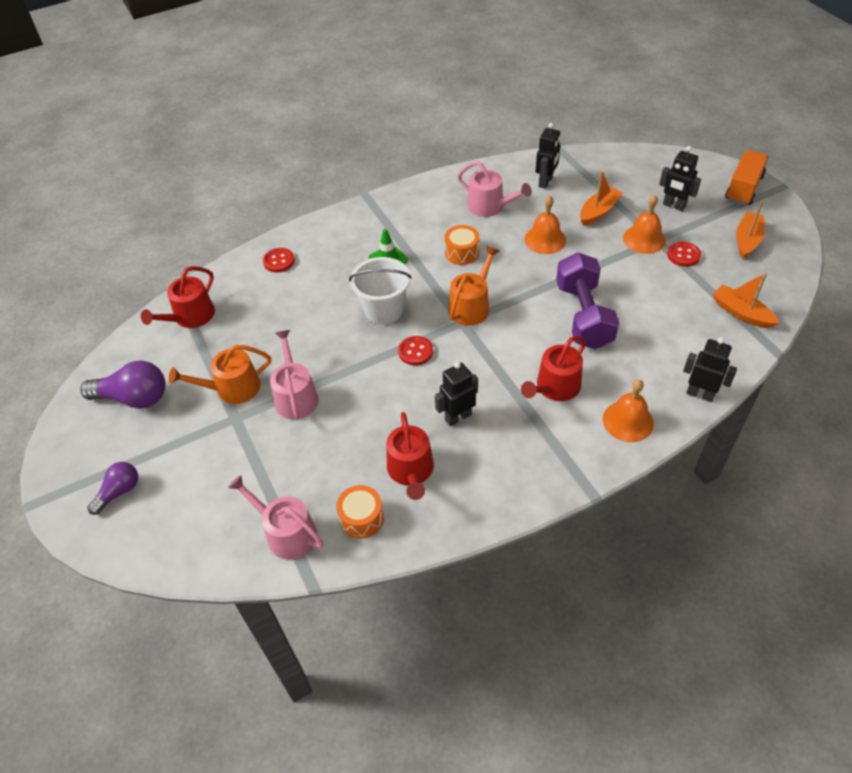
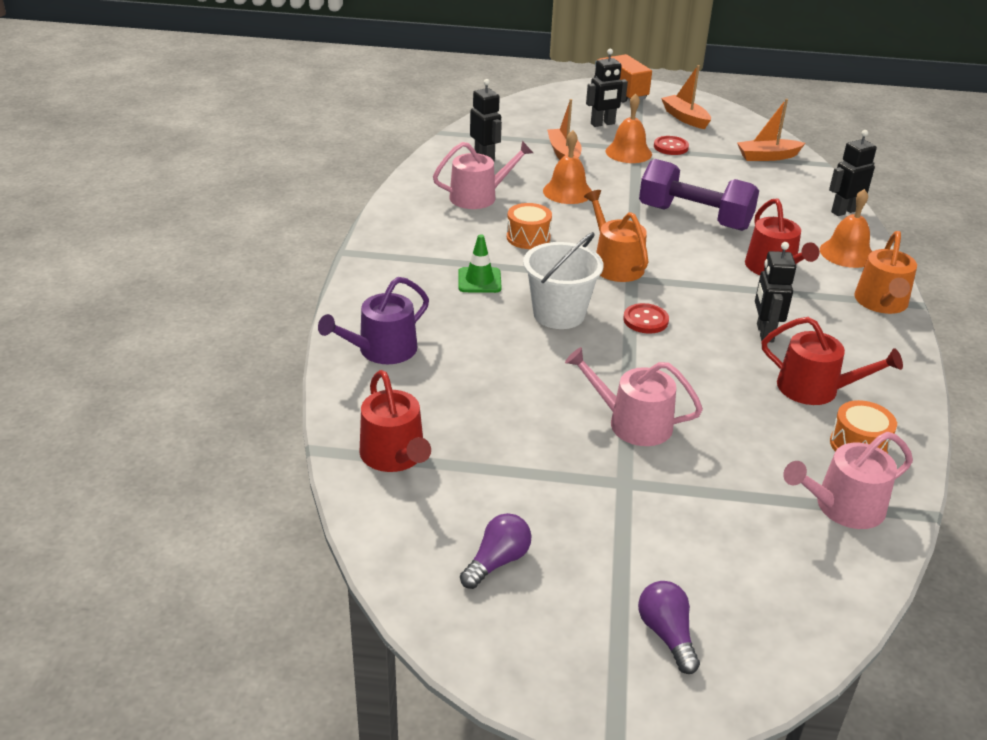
camera: 60 degrees left, 15 degrees down
(134, 398) = (497, 561): purple light bulb -> purple light bulb, size x0.61
(232, 388) = (570, 467): orange watering can -> orange watering can (881, 303)
(279, 261) = (381, 350): red button -> purple watering can

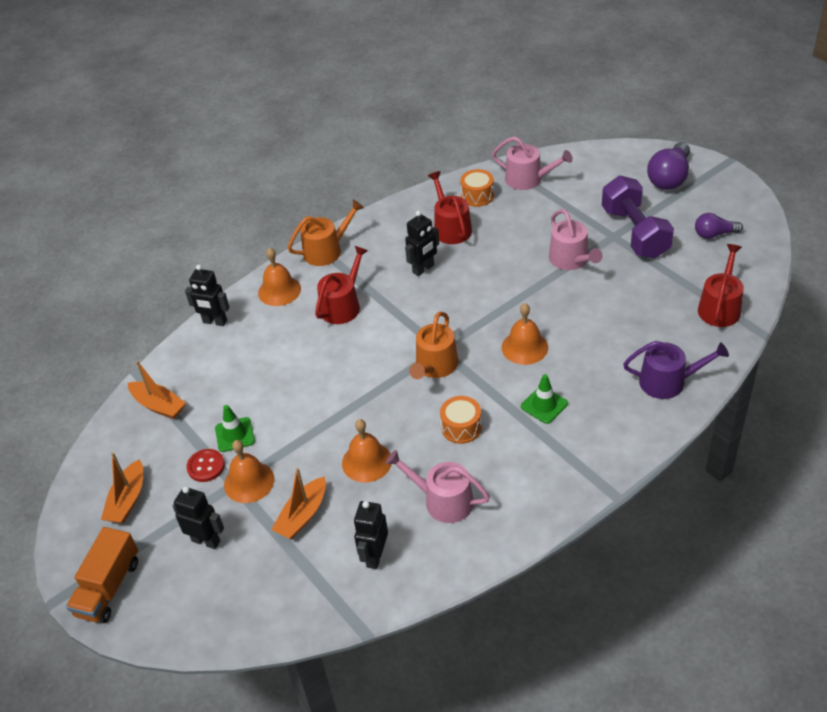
camera: 130 degrees left, 10 degrees up
(559, 314) = (524, 347): white bucket -> orange bell
(645, 320) = (477, 313): red button -> none
(667, 635) = (669, 178): purple light bulb -> purple light bulb, size x1.65
(685, 166) = (235, 435): none -> green traffic cone
(694, 217) = (319, 376): purple dumbbell -> purple dumbbell (635, 233)

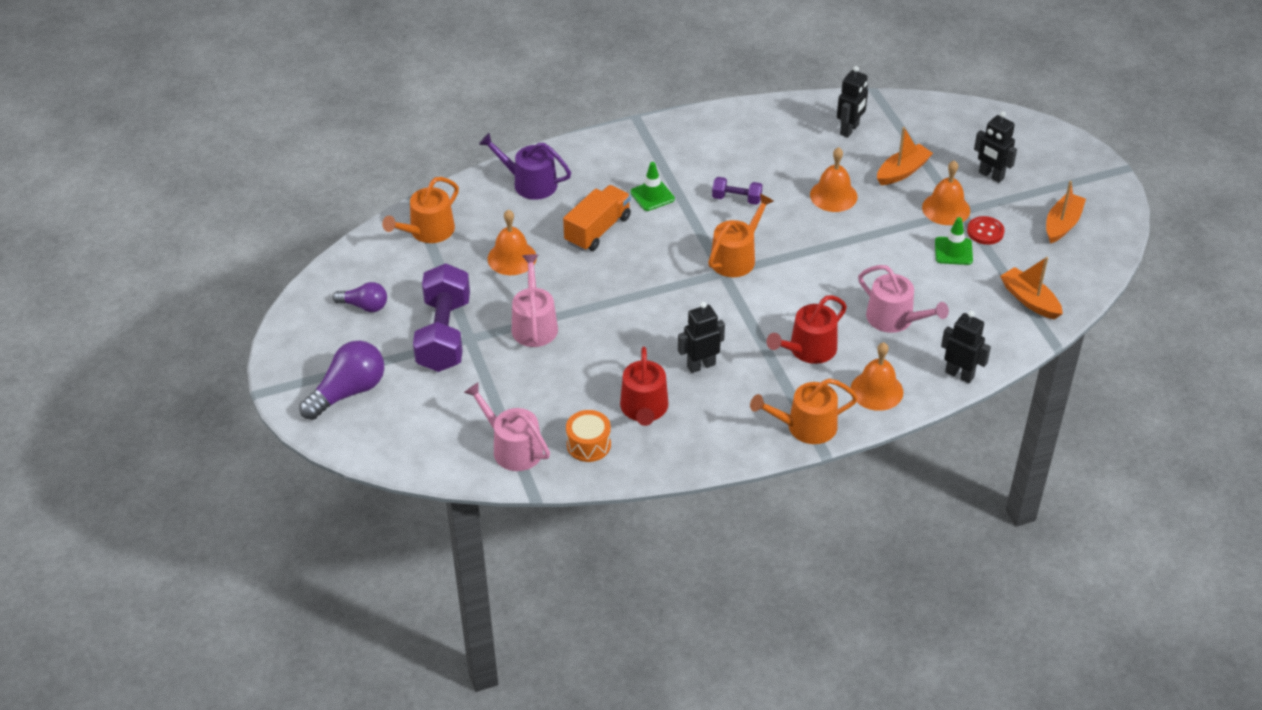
camera: 165 degrees left, 0 degrees up
(108, 588) = (1078, 165): orange truck -> orange truck (598, 230)
(442, 500) = (778, 151): pink watering can -> pink watering can (895, 319)
(461, 427) = (736, 199): orange drum -> purple dumbbell
(524, 347) = (639, 250): orange bell -> orange bell (512, 258)
(720, 307) = (427, 231): red watering can -> orange watering can

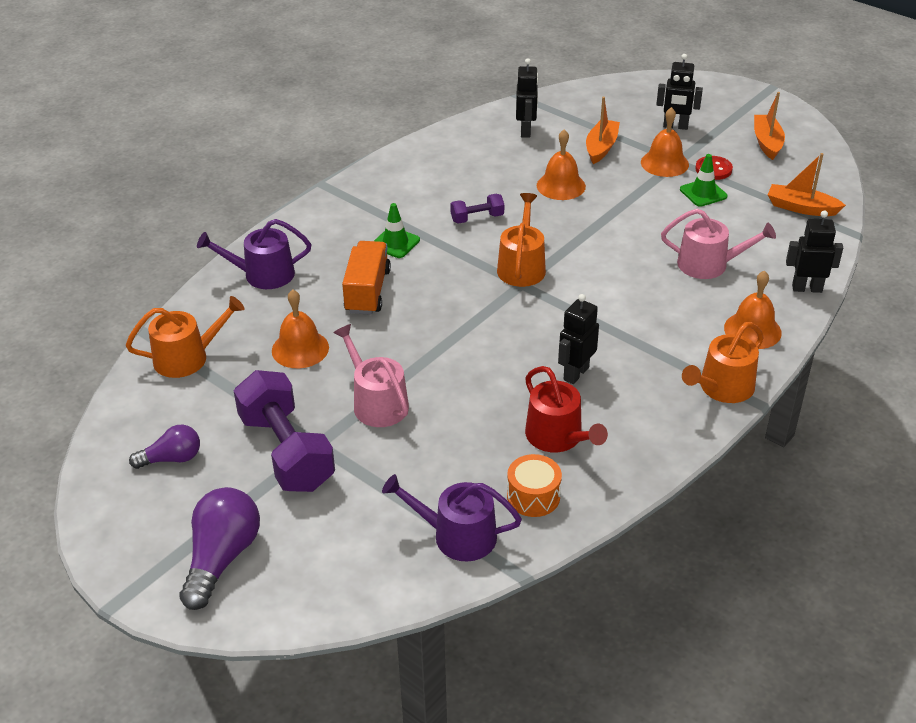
camera: 30 degrees left, 5 degrees down
(427, 231) = (187, 357): orange watering can -> orange watering can turned 120 degrees counterclockwise
(512, 448) = (456, 535): pink watering can -> purple watering can
(808, 349) = (660, 320): red watering can -> none

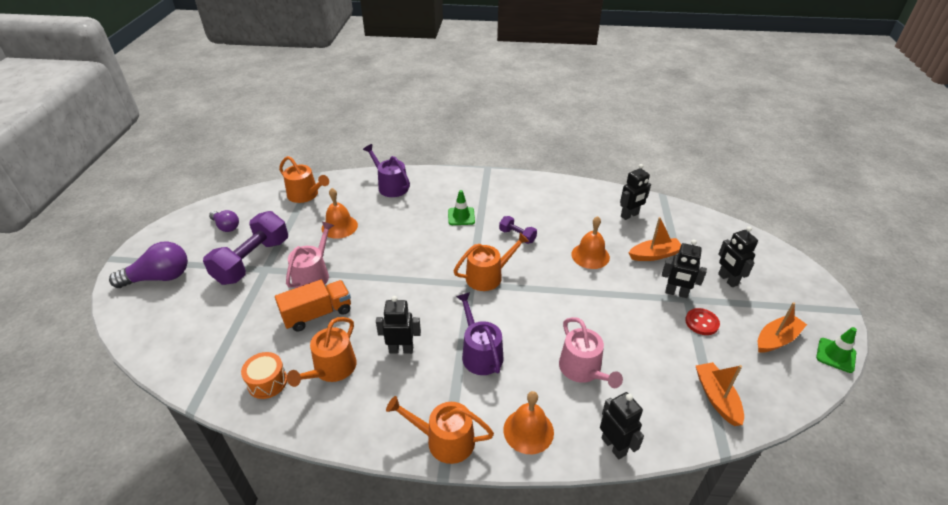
camera: 55 degrees right, 0 degrees up
(367, 291) = (408, 227): orange truck -> orange truck (317, 314)
(456, 535) = (215, 361): purple watering can -> purple watering can (480, 353)
(558, 437) = (331, 369): red watering can -> orange watering can
(664, 163) = (676, 293): orange bell -> black robot
(703, 193) = (665, 329): green traffic cone -> green traffic cone (836, 355)

